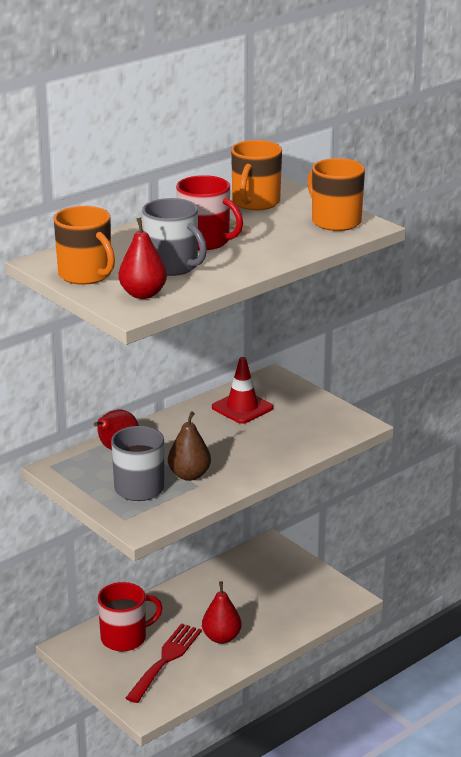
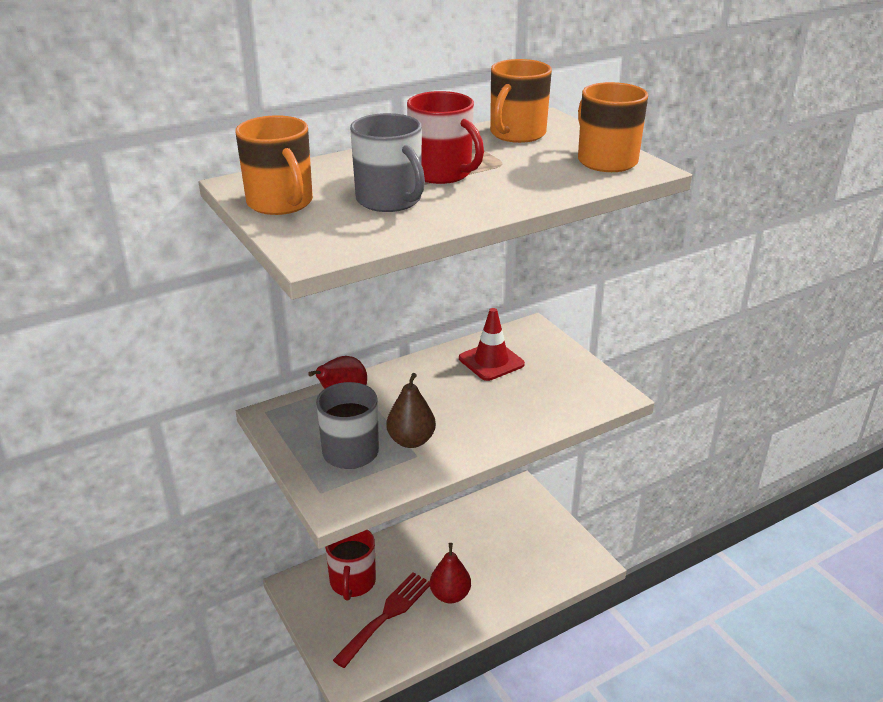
camera: 10 degrees right, 5 degrees up
(125, 638) = (352, 582): red mug -> red mug turned 105 degrees clockwise
(143, 294) = (337, 233): red pear -> none

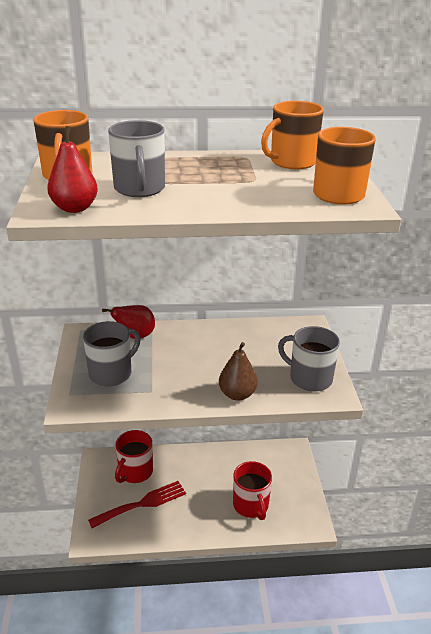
camera: 25 degrees right, 0 degrees up
(411, 441) = (156, 379): brown pear -> brown pear (237, 394)
(442, 173) = (200, 178): red mug -> red mug (251, 505)
(450, 595) = (193, 507): red pear -> red pear (75, 208)
(491, 361) = (258, 340): red traffic cone -> none
(577, 386) = (309, 378): none -> grey mug

